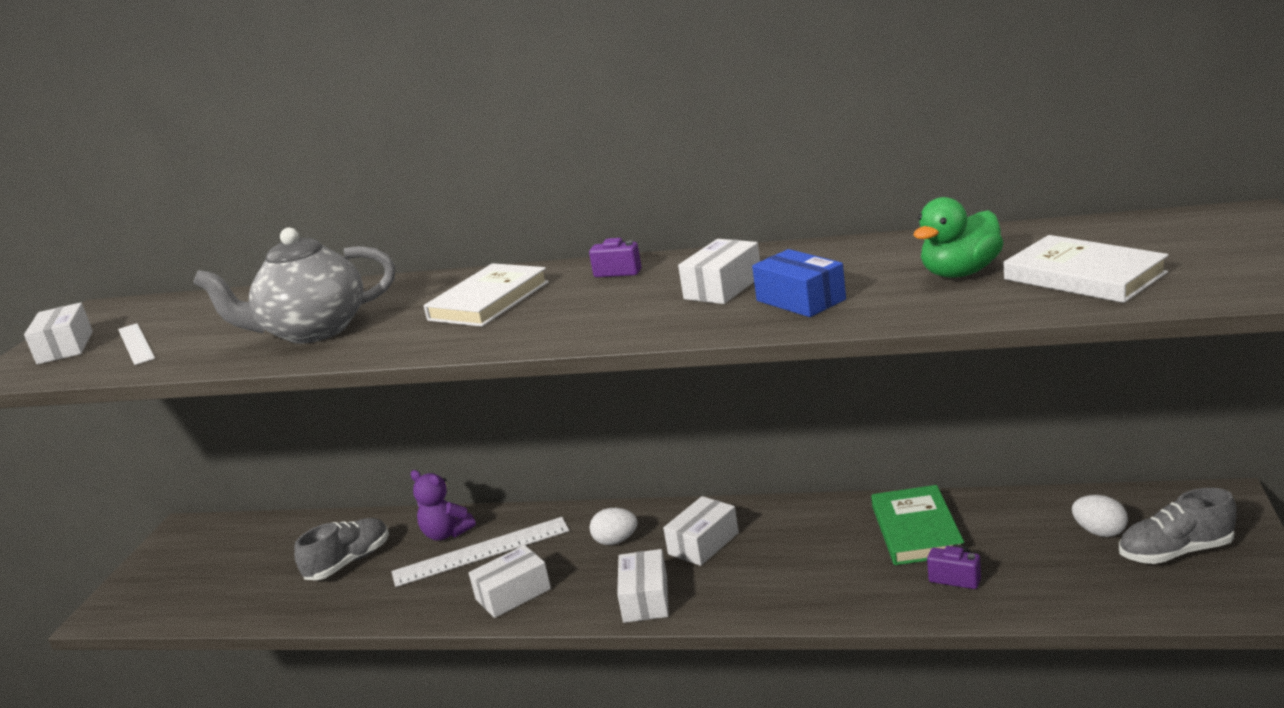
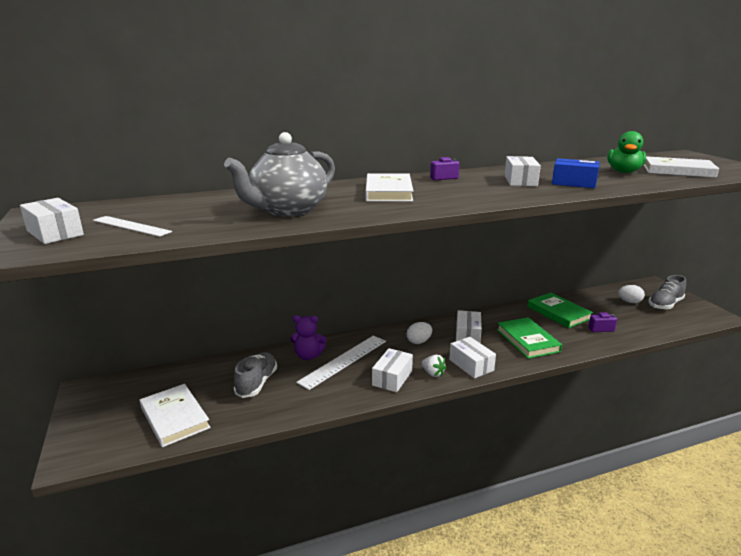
camera: 35 degrees left, 0 degrees up
(227, 589) = (174, 417): none -> white book
(575, 600) = (433, 373): none -> white strawberry
(789, 574) = (527, 340): none -> green book

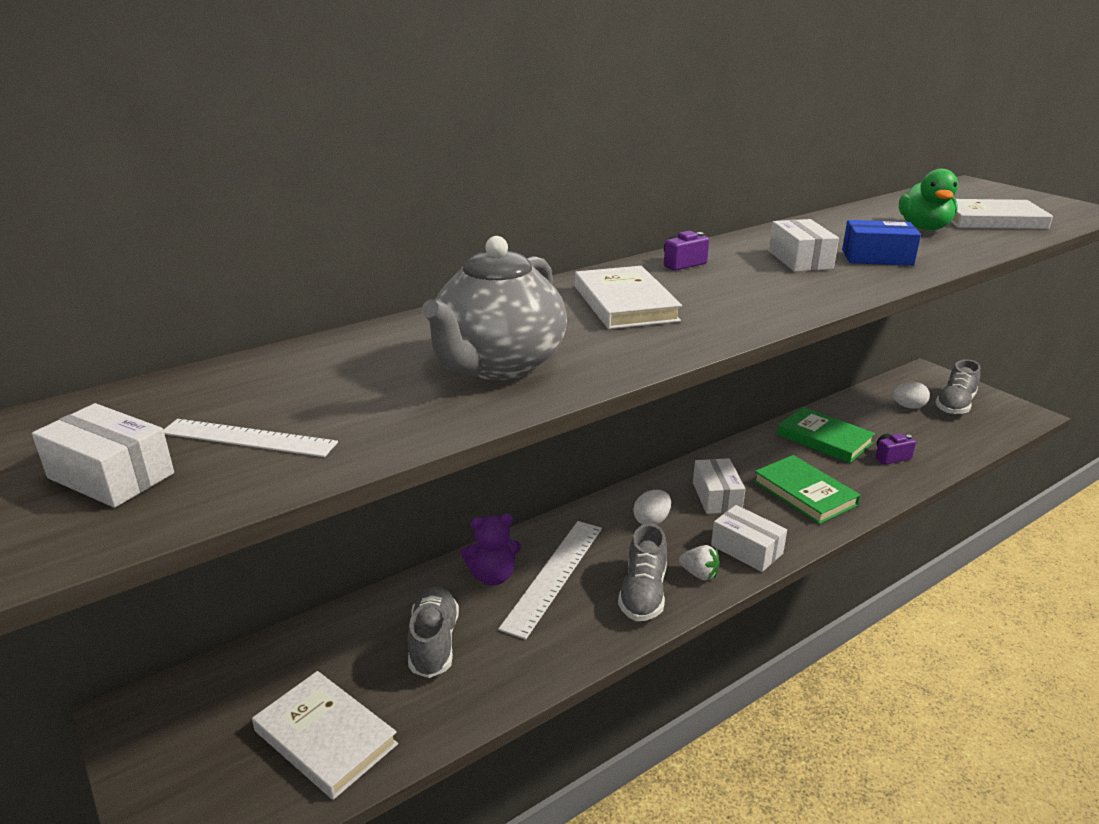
camera: 15 degrees left, 5 degrees up
(392, 378) = (643, 593): white box -> grey shoe

